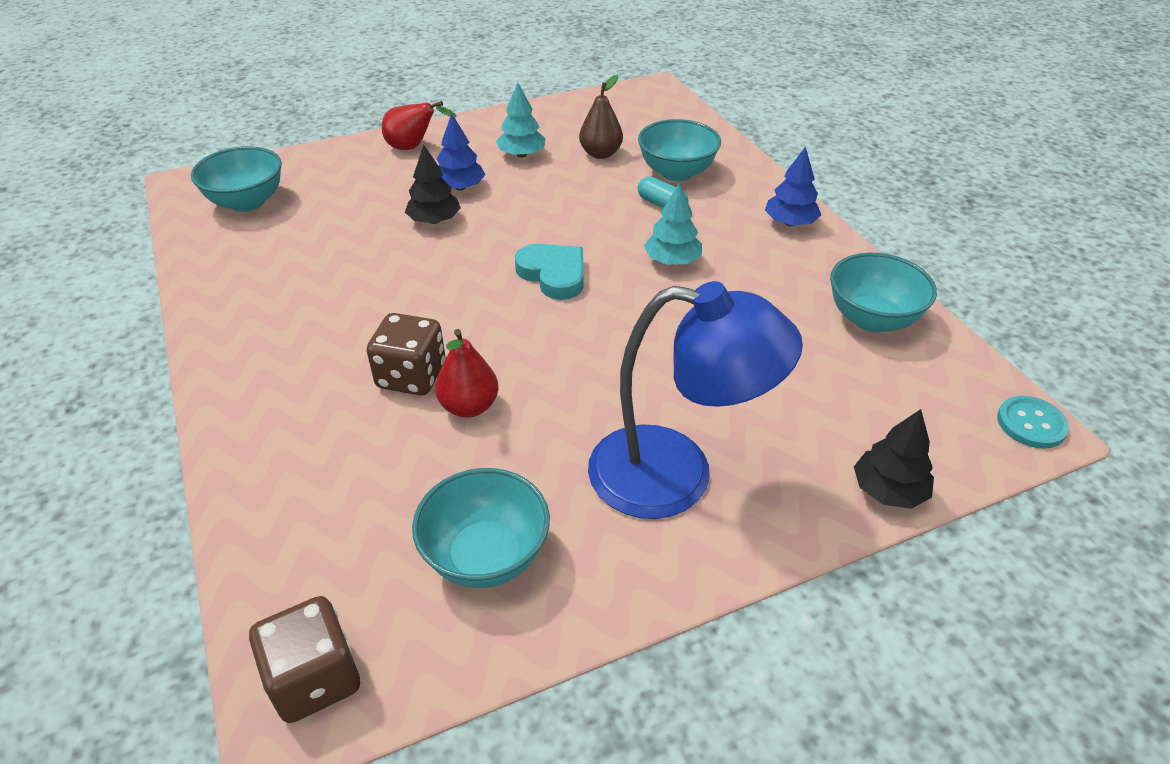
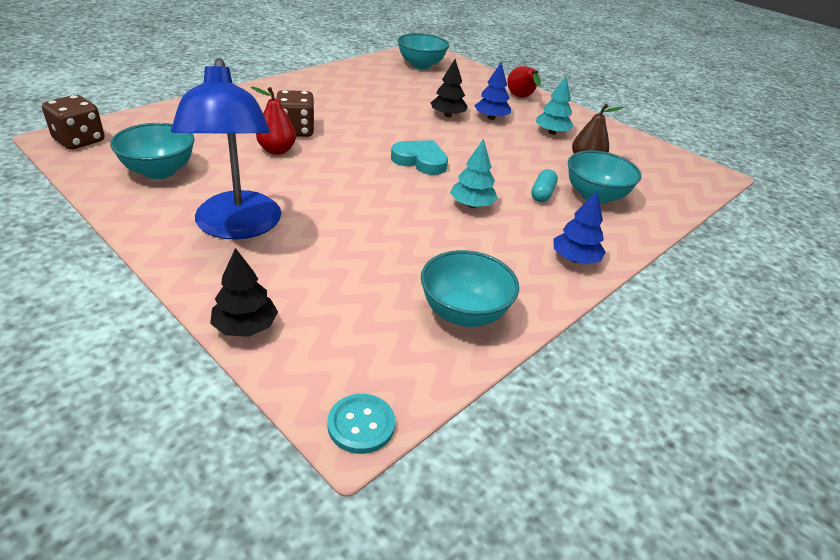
camera: 65 degrees right, 5 degrees down
(553, 274) = (420, 161): turquoise heart -> turquoise heart turned 90 degrees counterclockwise

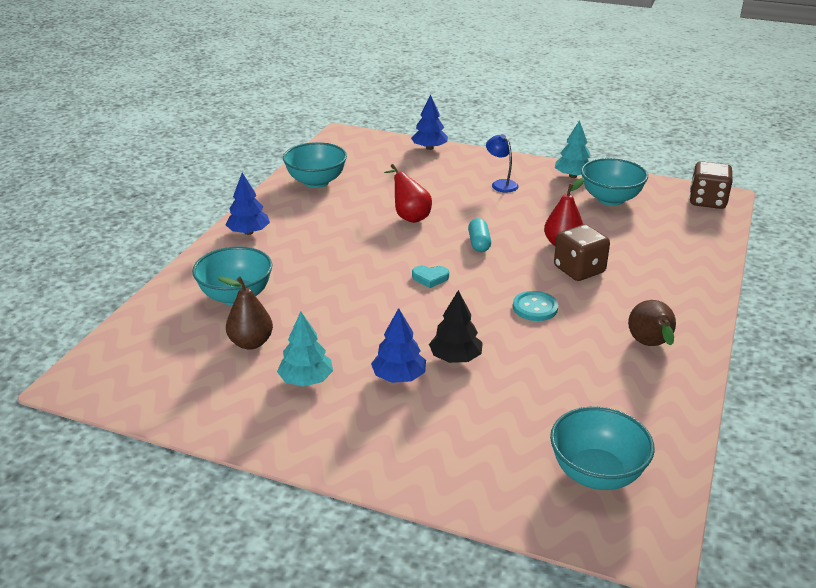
camera: 160 degrees right, 5 degrees down
(237, 227) = (501, 184): blue lamp -> blue lamp, size x0.41
(245, 327) = (429, 148): black tree -> blue tree
(320, 87) = (650, 345): none -> brown pear
(361, 425) = (340, 136): turquoise button -> turquoise button (535, 307)
(420, 161) = (430, 278): turquoise heart -> turquoise heart, size x0.57
(472, 205) = (352, 249): turquoise tree -> turquoise tree (572, 176)
(521, 98) = (380, 449): red pear -> red pear (409, 216)
(542, 194) = (291, 281): turquoise capsule -> turquoise capsule (479, 243)

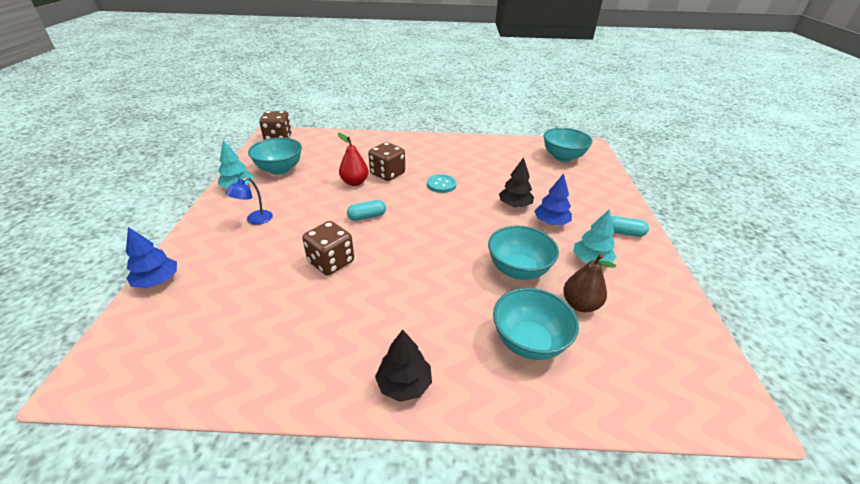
camera: 110 degrees left, 5 degrees up
(249, 232) = (404, 384): blue tree -> black tree
(316, 182) = (255, 361): turquoise bowl -> turquoise bowl (518, 270)
(338, 438) = (624, 233): none -> turquoise capsule
(409, 216) = (331, 262): red pear -> brown dice
(430, 278) = (430, 231): turquoise heart -> none
(650, 345) = (454, 149): brown pear -> none

